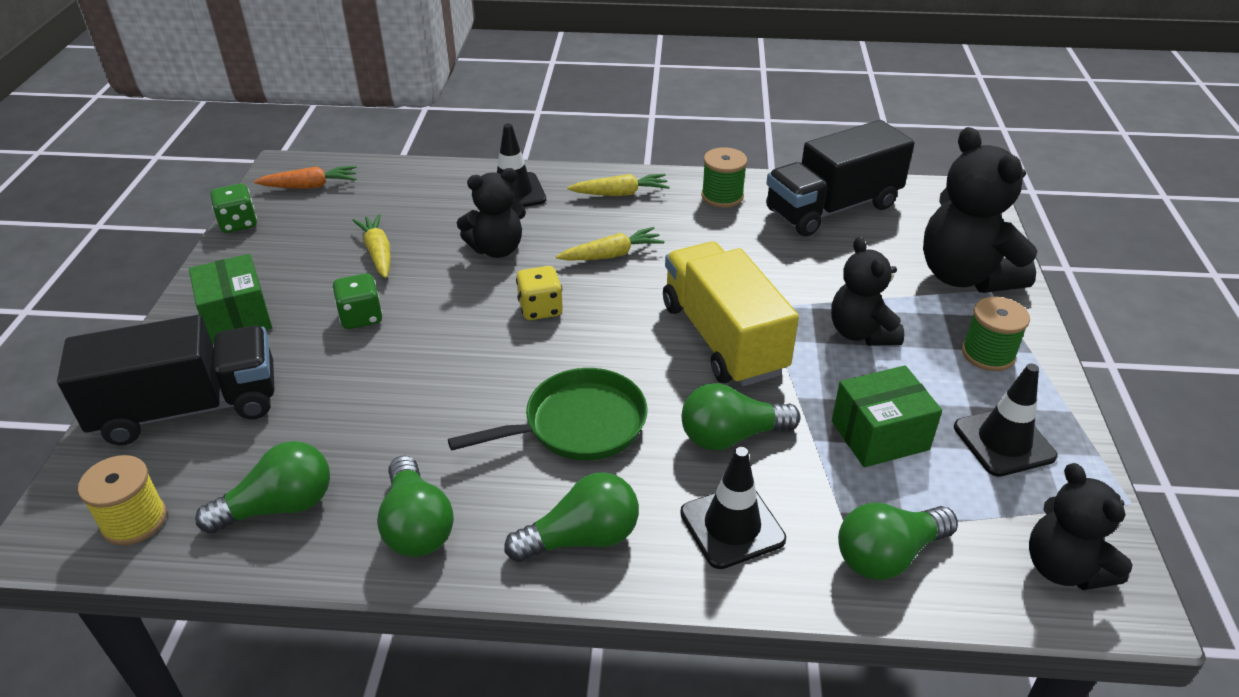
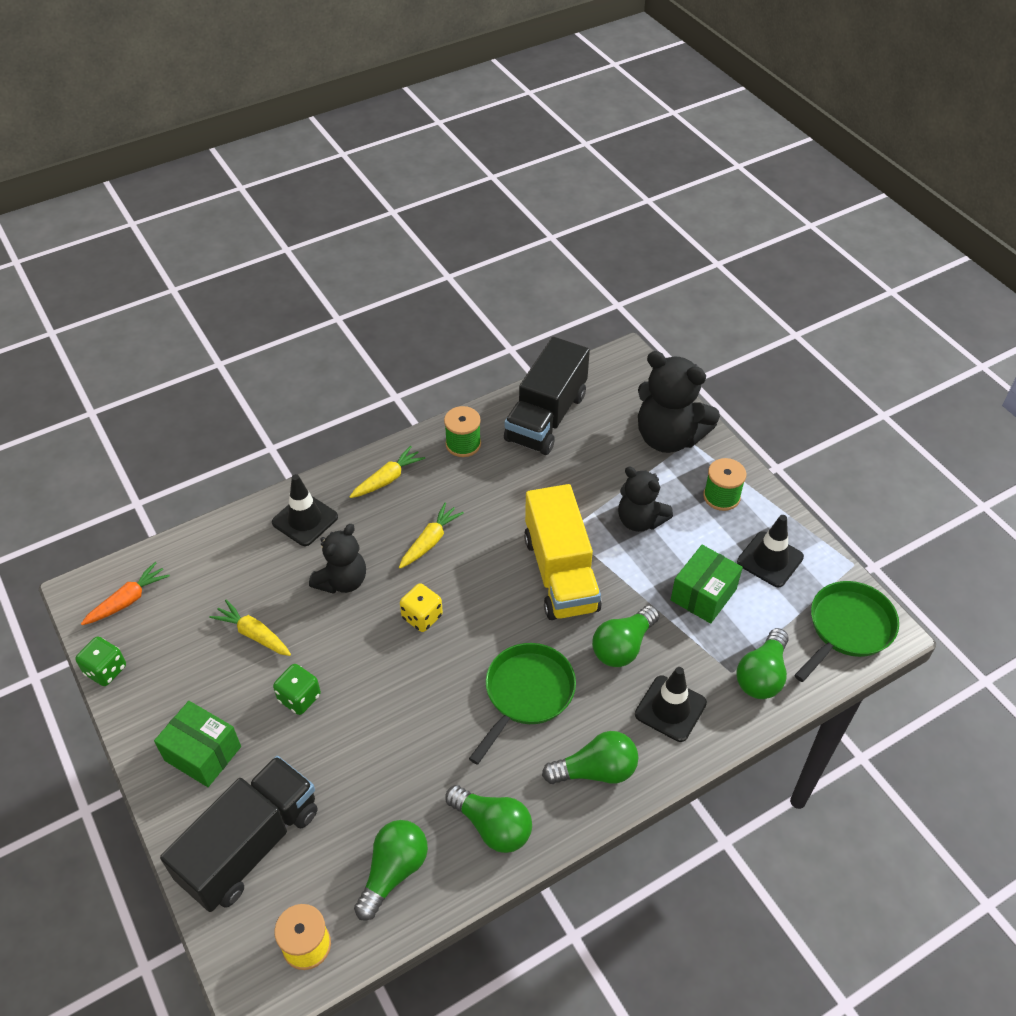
camera: 35 degrees left, 10 degrees up
(582, 538) = (596, 770): green light bulb -> green light bulb turned 45 degrees clockwise
(722, 338) = (560, 573): yellow truck -> yellow truck turned 135 degrees counterclockwise
(1063, 568) = (847, 628): black teddy bear -> green pan

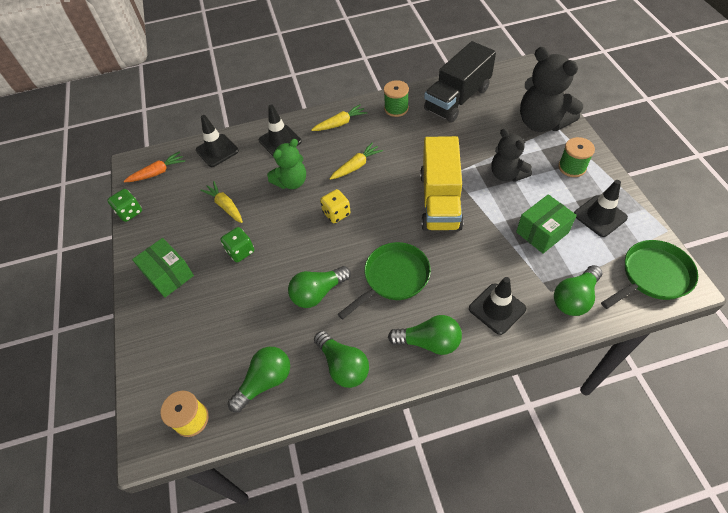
camera: 20 degrees right, 5 degrees up
(212, 550) = (217, 150): none -> black traffic cone
(250, 845) = (178, 342): black truck -> none
(342, 581) = (291, 182): black teddy bear -> green teddy bear
(623, 646) = (472, 258): green light bulb -> green light bulb (318, 293)

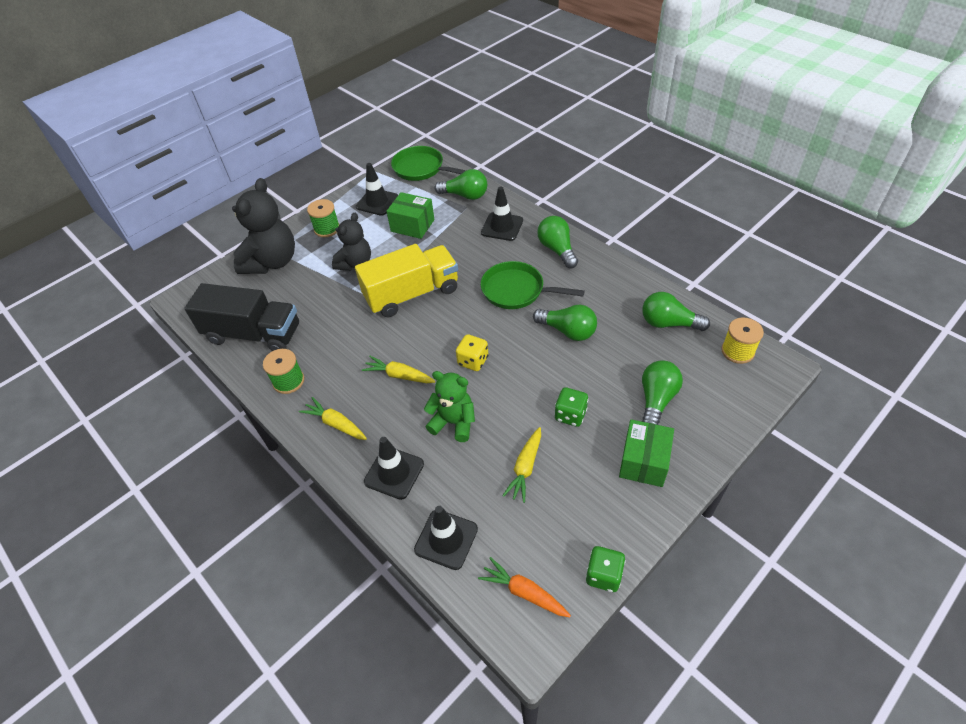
camera: 120 degrees left, 5 degrees down
(343, 366) = (615, 285): green light bulb -> green light bulb (656, 400)

